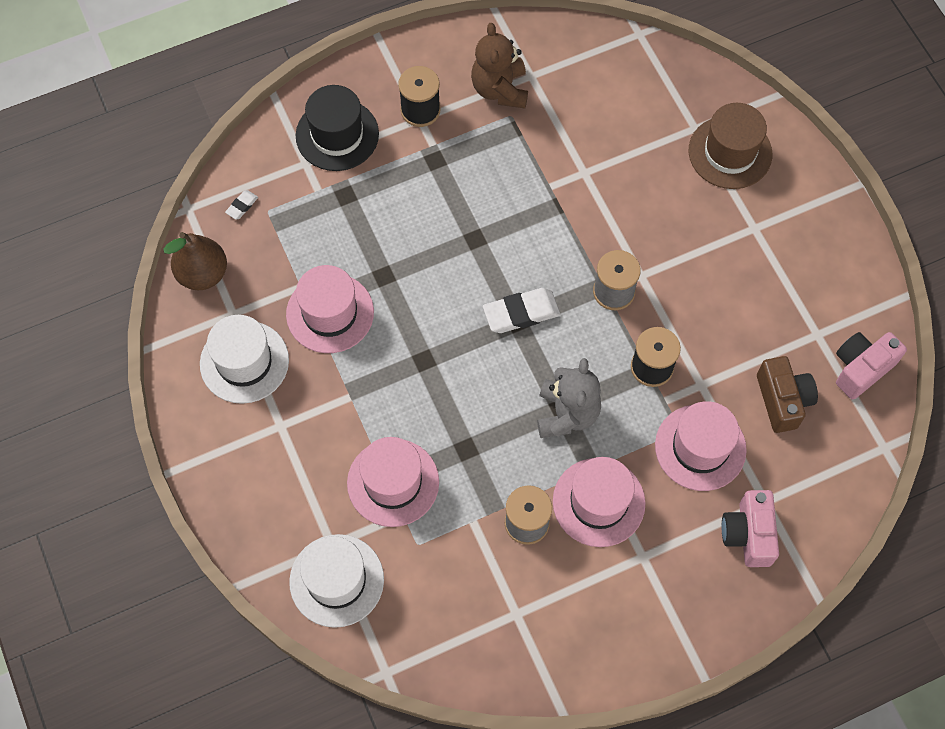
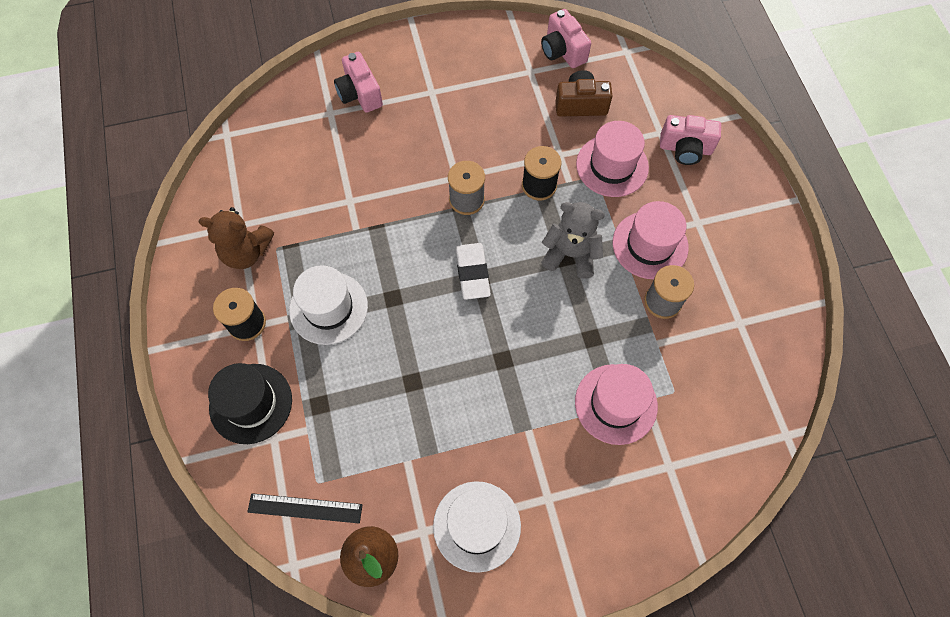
camera: 80 degrees left, 0 degrees up
(242, 206) = (305, 508): white eraser -> black ruler
(330, 313) = (440, 436): pink hat -> none
(336, 580) = (702, 466): white hat -> white hat (328, 308)
(730, 152) = (360, 94): brown hat -> pink camera

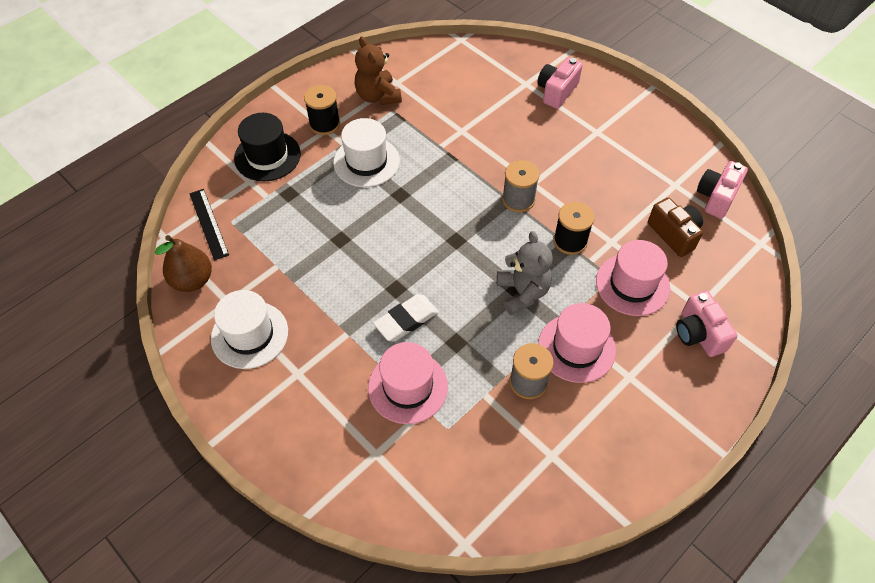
camera: 60 degrees right, 10 degrees down
(472, 273) = (456, 233): white eraser -> white eraser (406, 320)

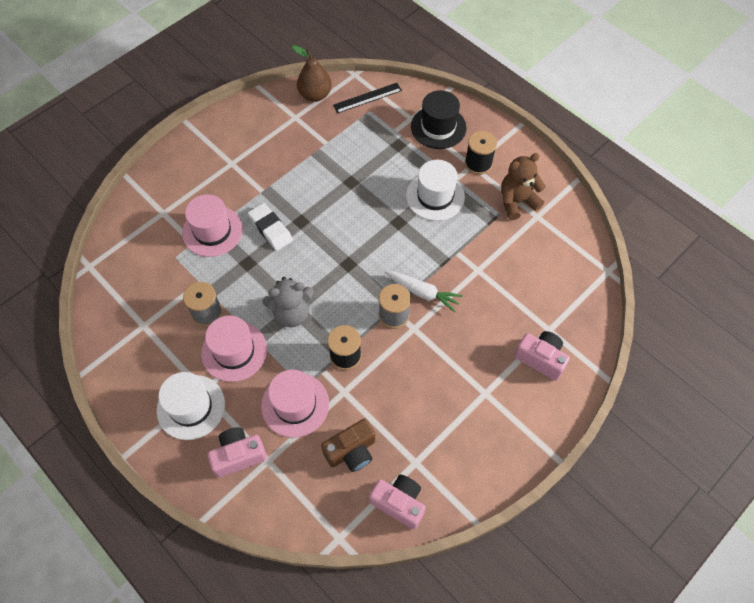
camera: 90 degrees right, 5 degrees up
(249, 334) = (266, 133): white hat -> white hat (191, 407)
(490, 175) = (423, 293): none -> white carrot

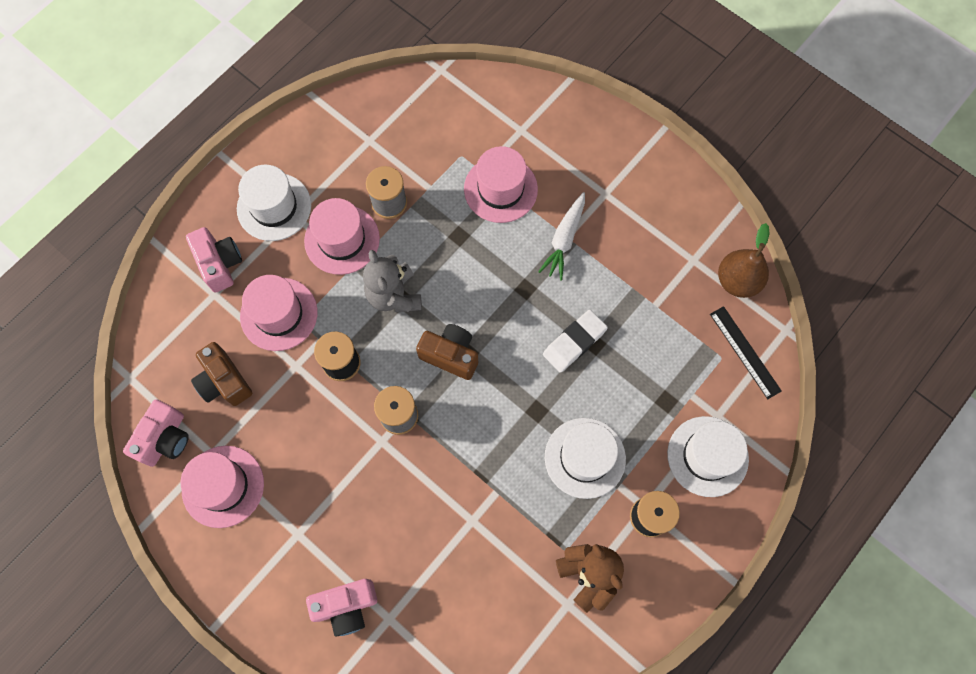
camera: 85 degrees right, 10 degrees up
(271, 229) = (510, 255): white eraser -> white eraser (574, 342)
(348, 275) = (450, 355): none -> brown camera
(423, 293) = (432, 450): white carrot -> white carrot (564, 240)
(438, 127) = (707, 456): black hat -> white hat
(443, 452) = (223, 486): none -> pink hat
(540, 359) = (346, 606): pink camera -> pink camera turned 45 degrees clockwise

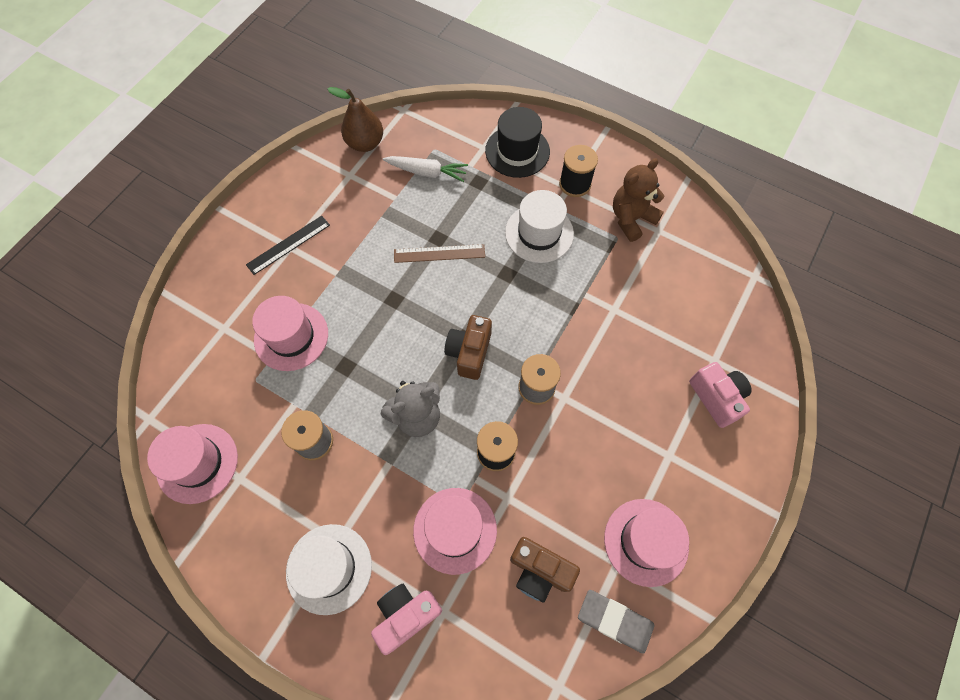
camera: 100 degrees left, 5 degrees down
(165, 439) = (614, 620): pink camera -> grey eraser
(224, 381) = (539, 571): brown camera -> brown camera turned 75 degrees clockwise
(342, 239) = (361, 482): pink hat -> pink hat (197, 463)
(564, 240) = (340, 274): white carrot -> white carrot (427, 172)
(574, 342) = (439, 253): white eraser -> brown ruler
(707, 456) = (517, 151): white hat -> black hat
(745, 352) = (426, 134): black ruler -> black ruler (288, 245)

